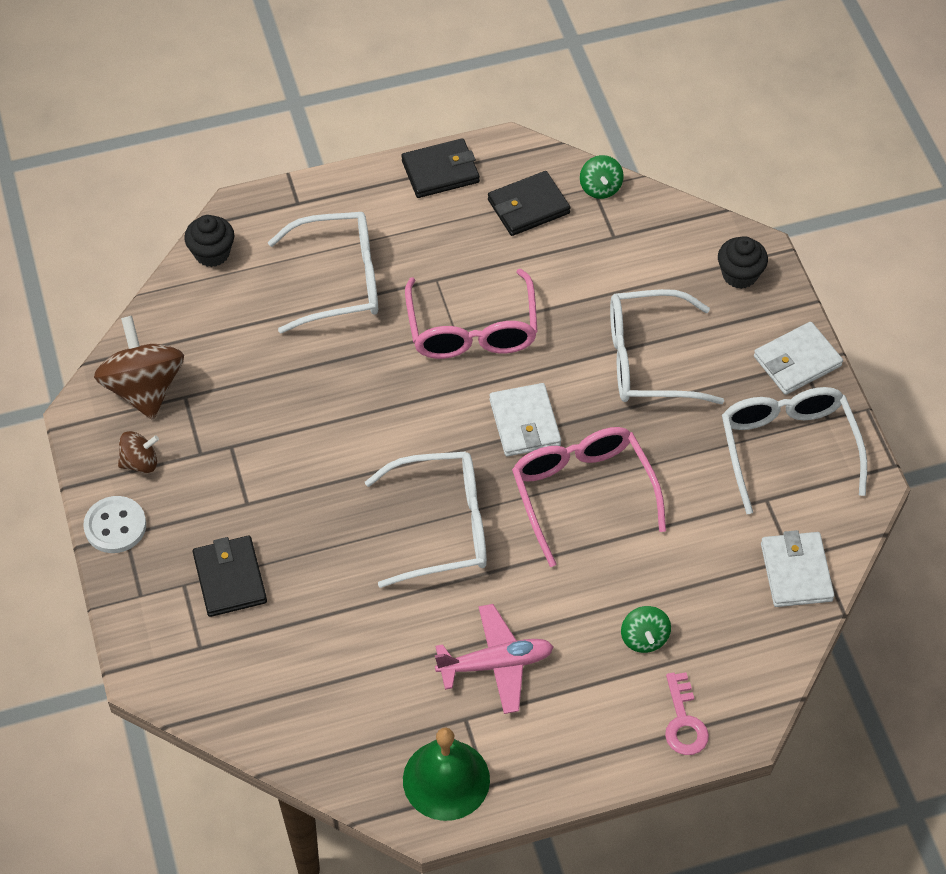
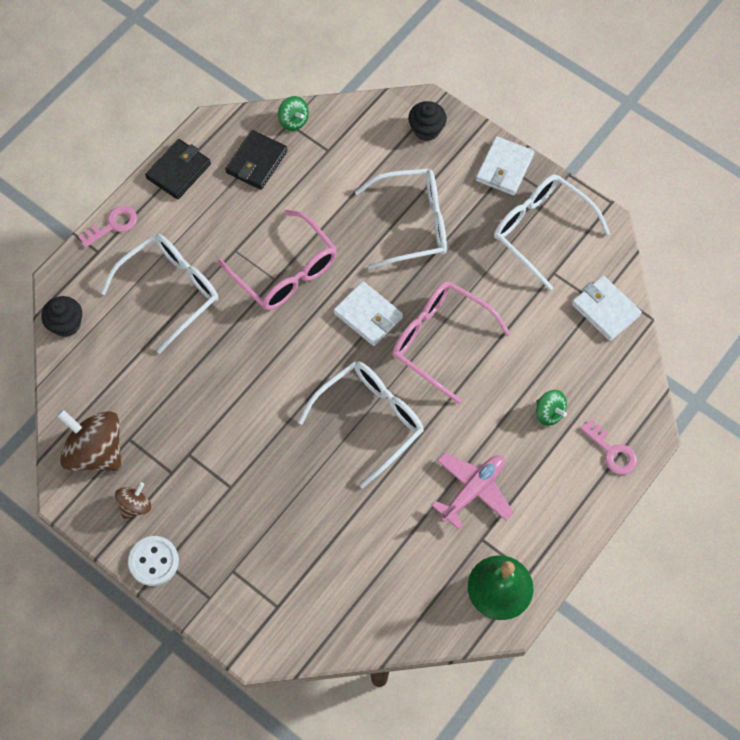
camera: 35 degrees left, 10 degrees up
(230, 578) = (260, 546): black wallet -> none
(333, 186) = (113, 225): none -> pink key
(647, 360) = (413, 224): white glasses -> white glasses turned 150 degrees counterclockwise

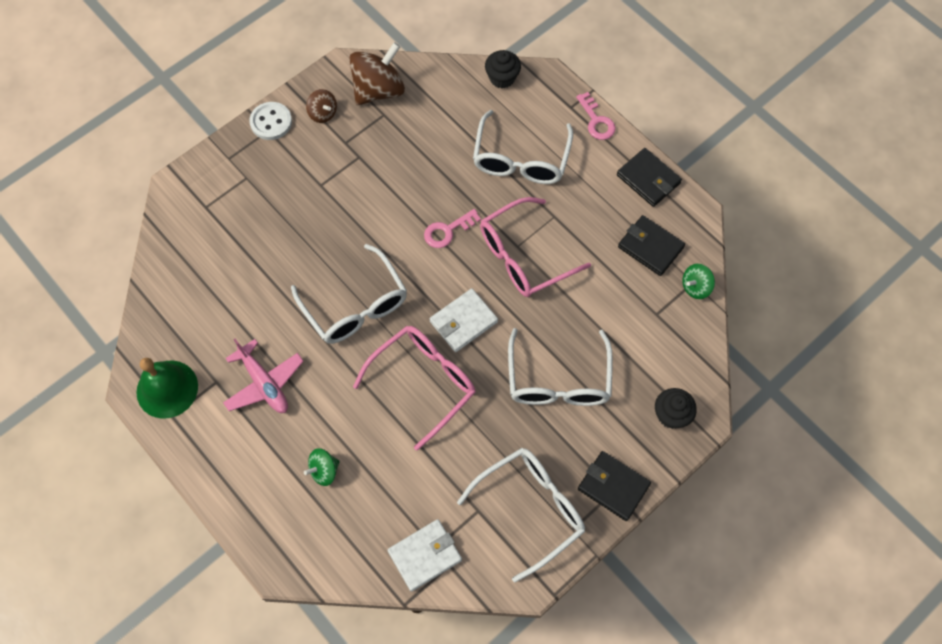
camera: 100 degrees right, 0 degrees up
(171, 290) = (521, 160): white glasses -> white glasses turned 45 degrees clockwise
(504, 168) = (613, 487): white wallet -> black wallet
(612, 452) = (268, 523): pink key -> pink key (447, 231)

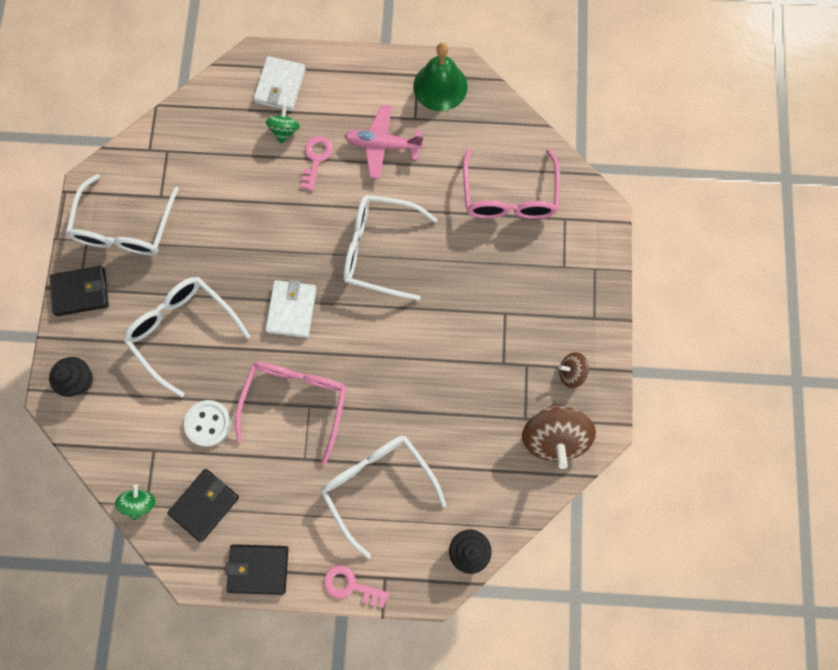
camera: 135 degrees right, 10 degrees up
(271, 122) = (600, 327): white button -> white button (208, 423)
(424, 382) = (277, 243): pink glasses -> pink glasses (509, 196)
(425, 555) = (169, 141): white wallet -> white wallet (280, 86)
(447, 231) = (373, 367): pink key -> pink key (316, 158)
(650, 247) = (204, 504): black wallet -> black wallet turned 45 degrees counterclockwise

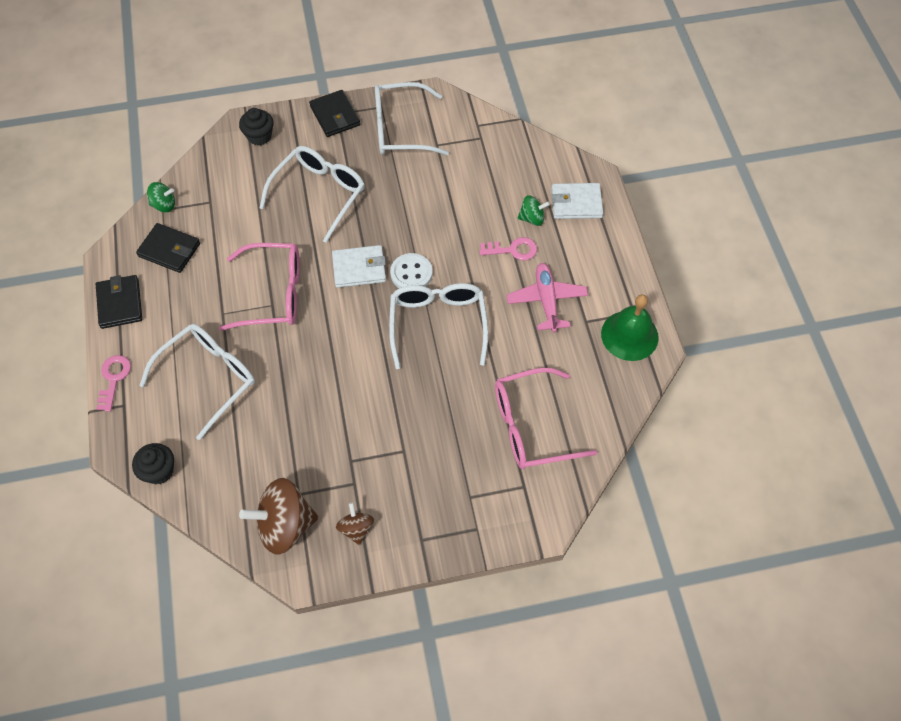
camera: 75 degrees right, 15 degrees down
(208, 423) = (241, 233): white button -> white button (411, 273)

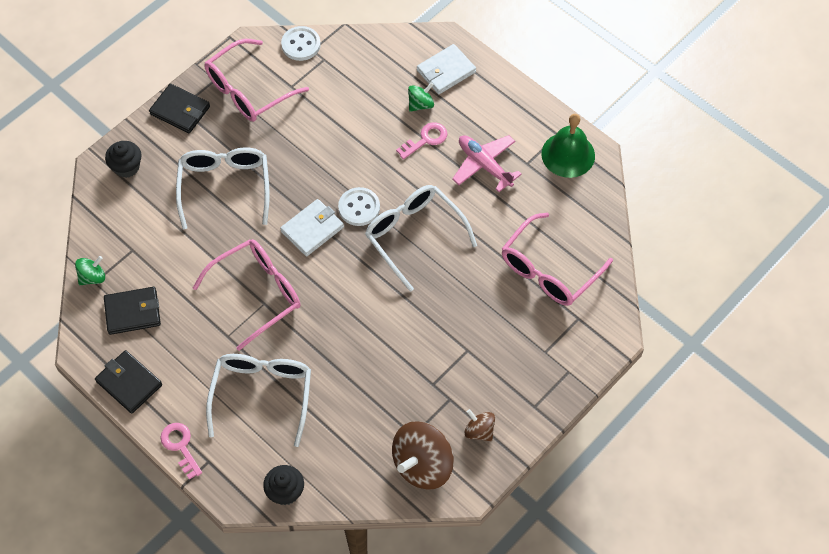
camera: 35 degrees left, 0 degrees up
(400, 129) = (248, 90): white glasses -> pink glasses
(471, 116) = (301, 44): none -> white button

